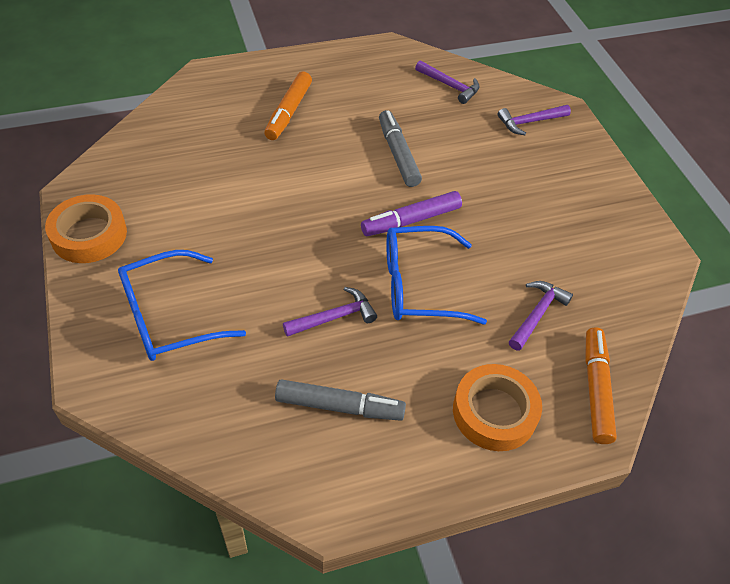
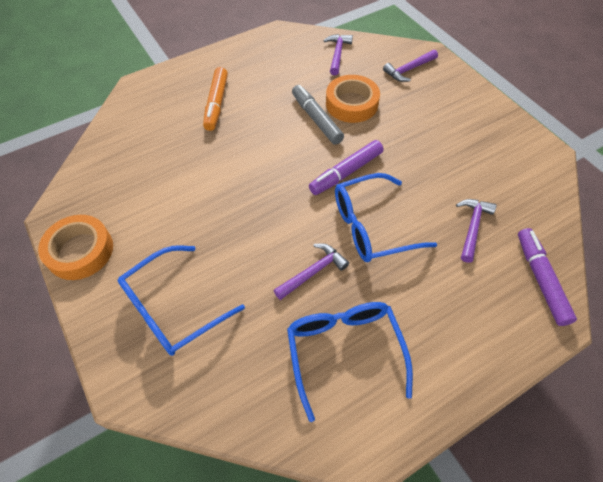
camera: 10 degrees left, 5 degrees up
(339, 406) = (344, 351): grey marker -> blue glasses
(450, 86) = (337, 54): purple hammer -> purple hammer turned 105 degrees counterclockwise
(494, 412) = (470, 321): orange tape -> orange tape (351, 104)
(596, 389) = (540, 279): orange marker -> purple marker

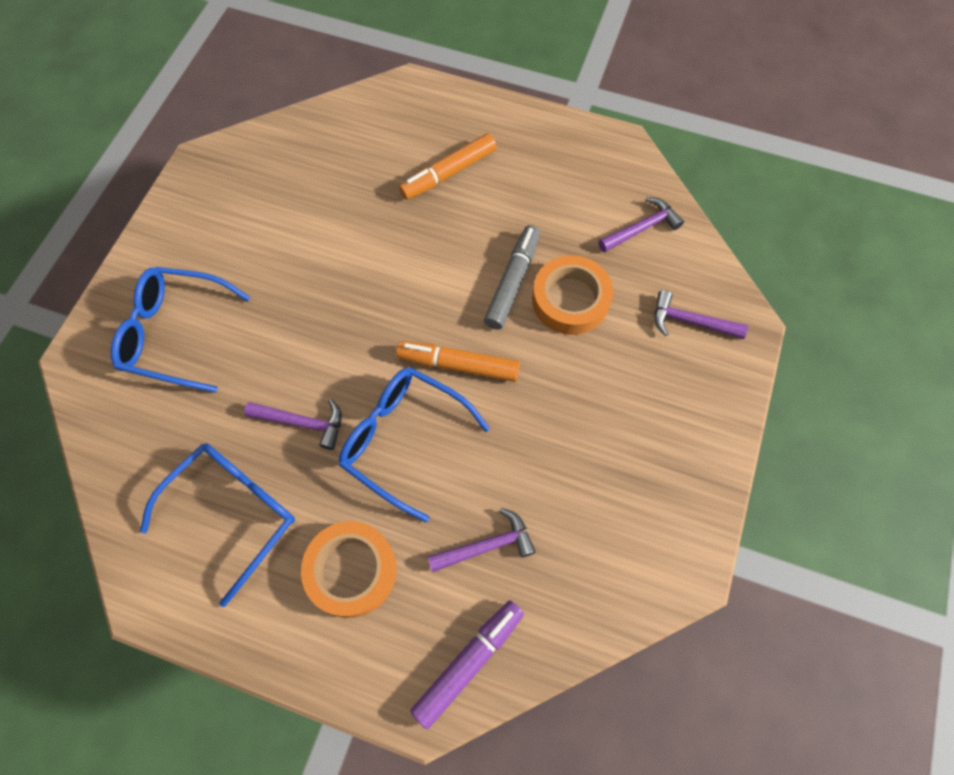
camera: 50 degrees right, 10 degrees up
(80, 251) = (178, 213): orange tape -> orange tape (351, 571)
(346, 172) = (458, 365): purple marker -> orange marker

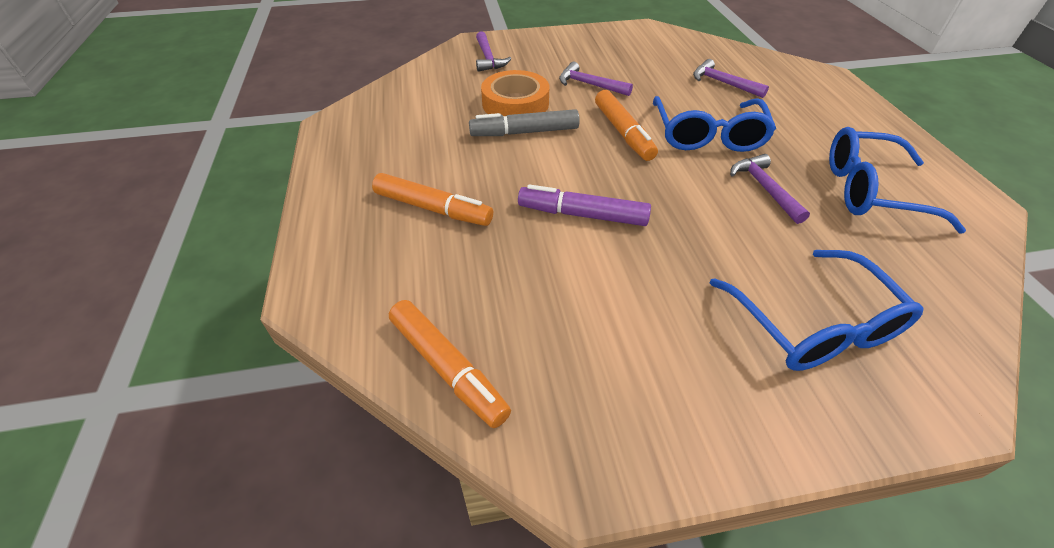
camera: 120 degrees left, 20 degrees down
(303, 131) = (447, 368): none -> orange marker
(351, 571) = (813, 123): orange tape -> none
(469, 662) = (787, 70): purple marker -> purple marker (582, 214)
(642, 228) = (420, 92): purple hammer -> purple hammer (589, 85)

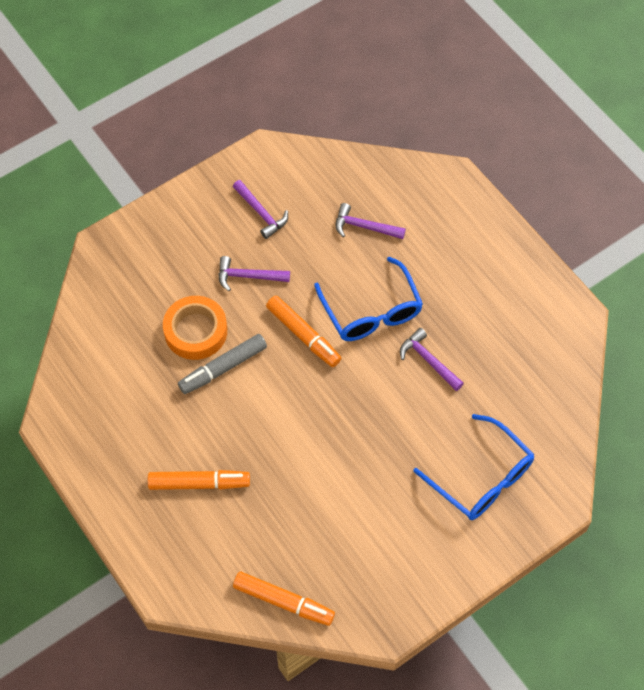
camera: 25 degrees left, 15 degrees up
(488, 58) = (133, 270): purple hammer -> purple hammer (261, 213)
(582, 214) = (309, 443): purple marker -> none
(870, 191) = (502, 332): blue glasses -> none

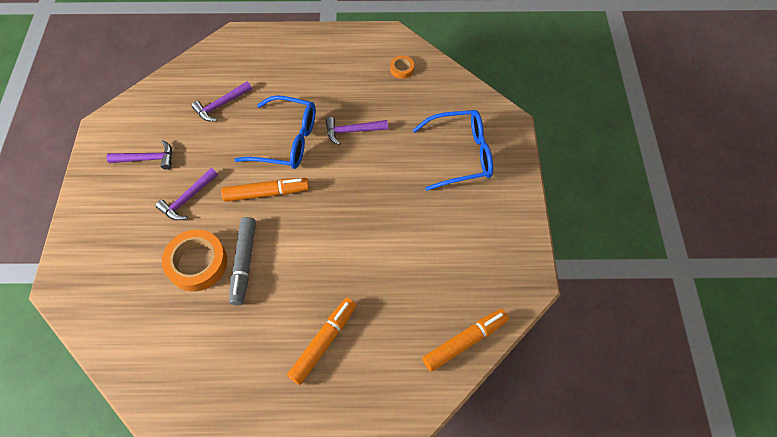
camera: 55 degrees left, 0 degrees up
(543, 355) = (402, 69): none -> orange tape

